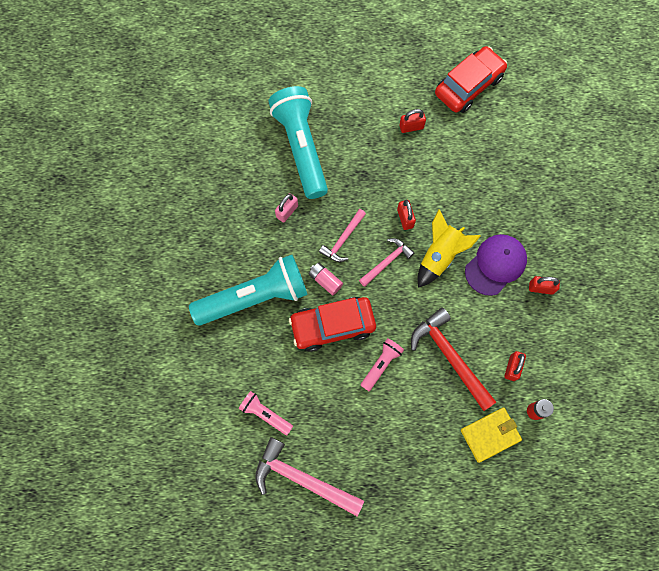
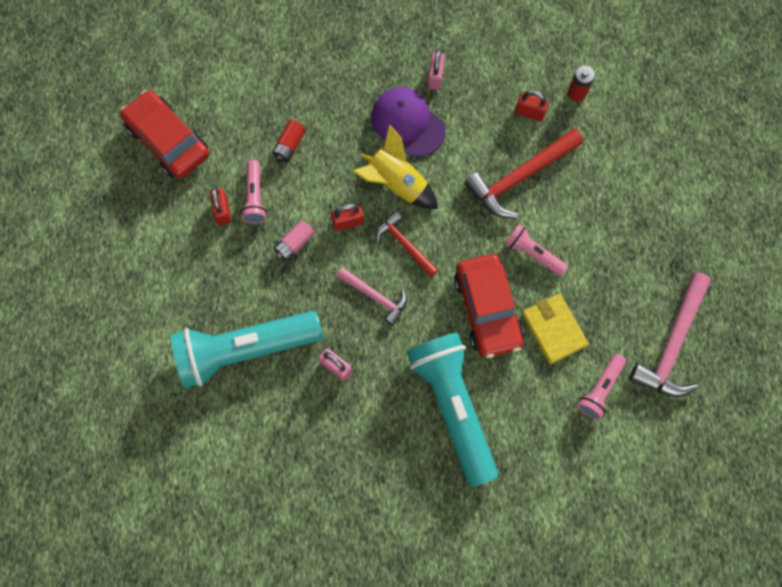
camera: 90 degrees left, 0 degrees up
(325, 280) = (429, 318): pink battery -> pink battery (295, 244)
(387, 262) = (404, 244): pink hammer -> red hammer
(423, 149) = (255, 197): none -> pink flashlight
(469, 173) = (289, 145): none -> red battery
(490, 435) = (605, 140): yellow wallet -> yellow wallet (553, 329)
(541, 288) = (435, 77): red padlock -> pink padlock

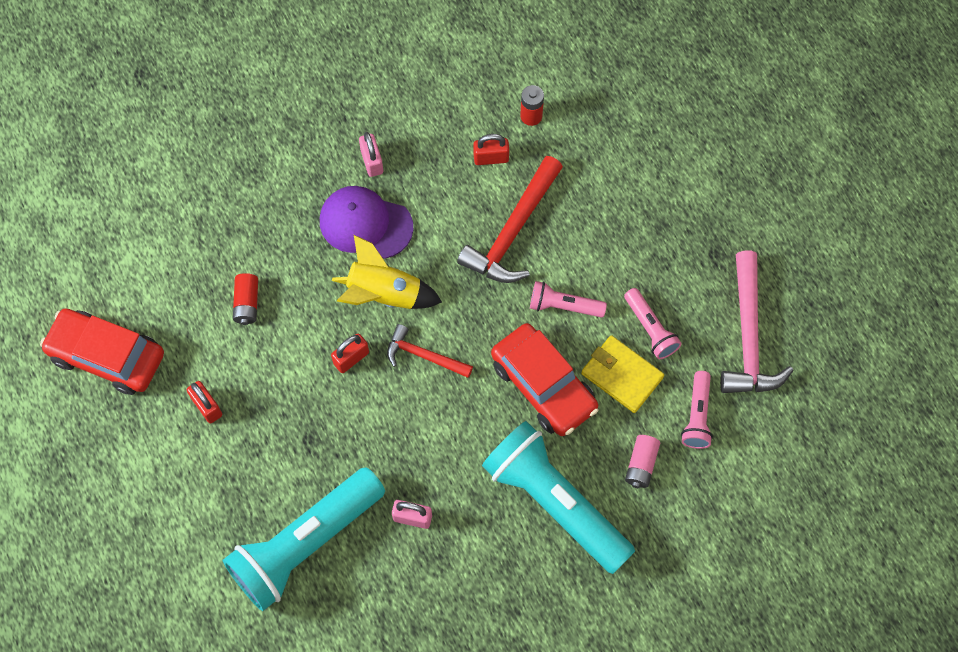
camera: 25 degrees left, 5 degrees down
(255, 197) = (235, 376): pink flashlight -> pink flashlight (650, 329)
(295, 244) = (304, 407): pink battery -> pink battery (641, 464)
(375, 296) = (419, 424): pink hammer -> none

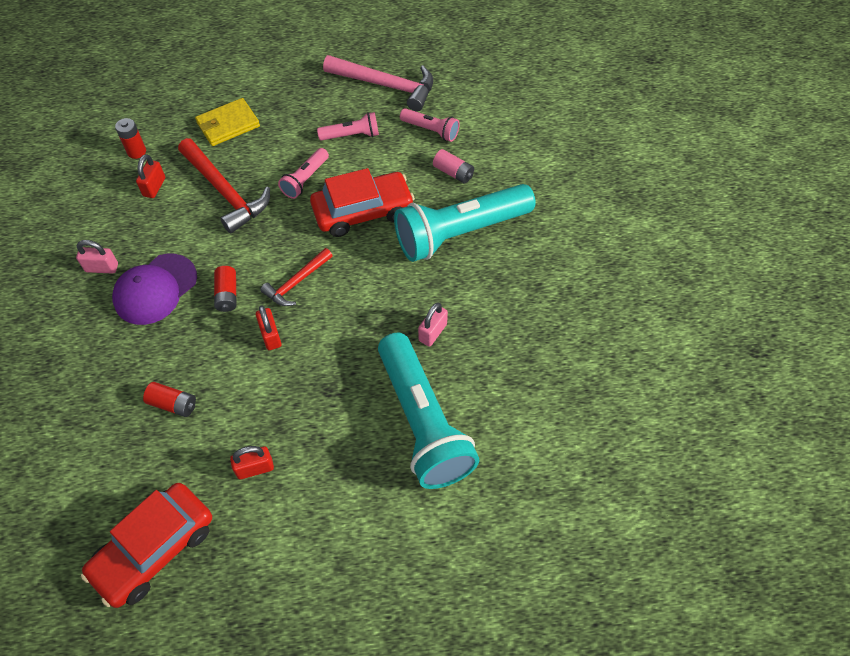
camera: 70 degrees left, 10 degrees down
(384, 294) = (227, 294): yellow rocket -> red battery
(621, 375) = (379, 162): yellow wallet -> yellow wallet (228, 125)

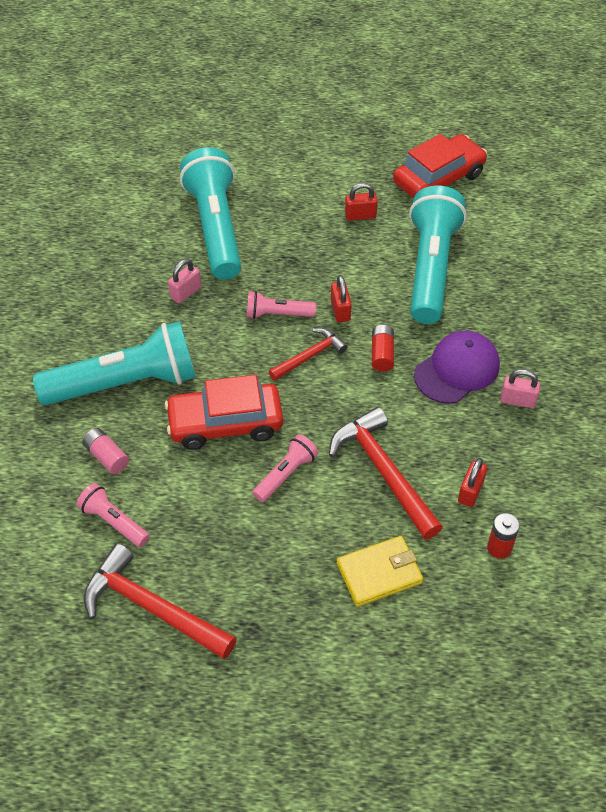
camera: 170 degrees left, 5 degrees down
(173, 404) = (431, 268): red battery -> turquoise flashlight
(351, 135) = (217, 529): pink flashlight -> pink flashlight (277, 314)
(386, 85) = (152, 608): pink hammer -> red hammer

